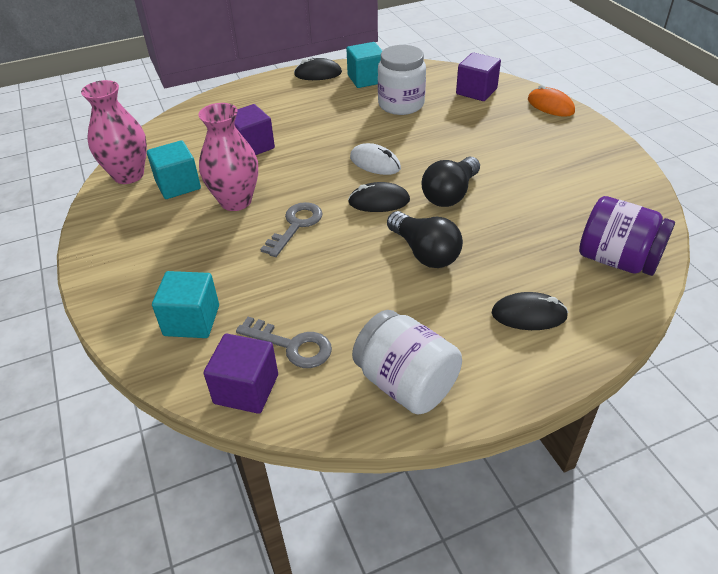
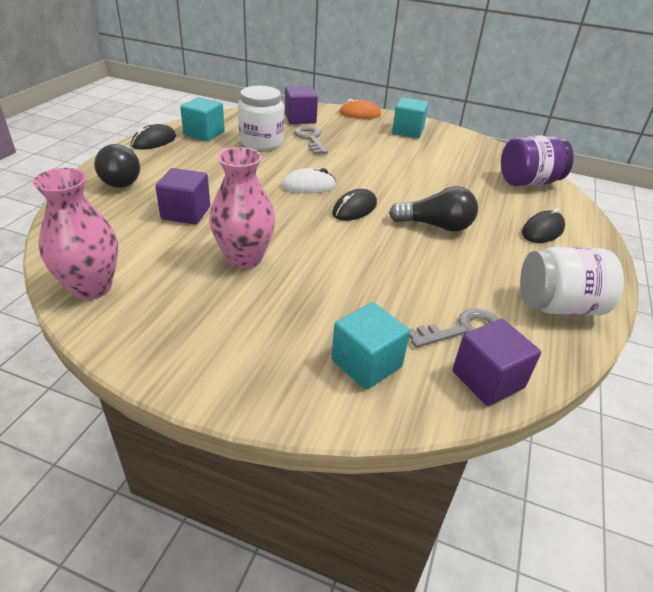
camera: 50 degrees left, 5 degrees down
(178, 185) = (164, 271): turquoise cube -> turquoise cube (408, 131)
(296, 225) = (325, 252): grey key -> grey key (310, 139)
(450, 194) = (390, 185): black light bulb -> black light bulb (122, 178)

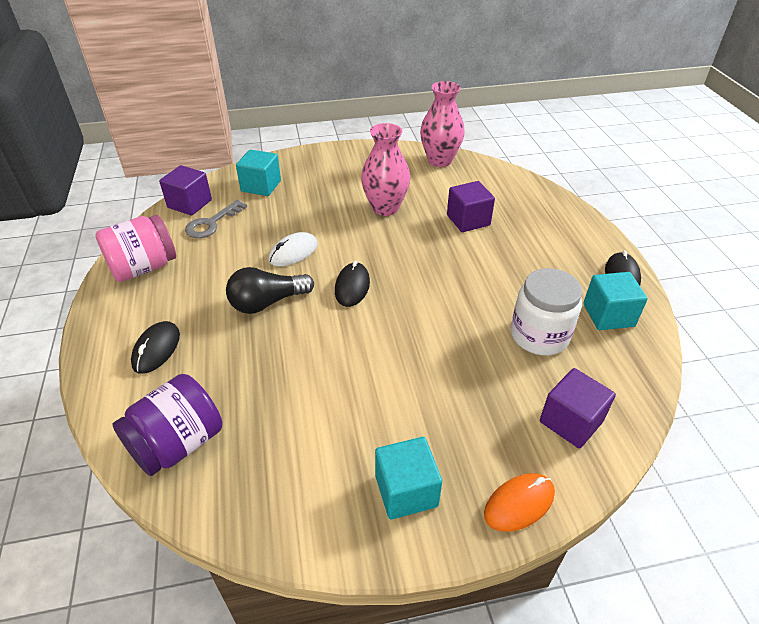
camera: 150 degrees right, 5 degrees up
(122, 178) = (559, 225): black light bulb -> none
(309, 186) = (417, 294): white mouse -> white mouse (293, 252)
(310, 139) = (502, 376): grey key -> none
(558, 306) = (144, 267): white jar -> pink jar

